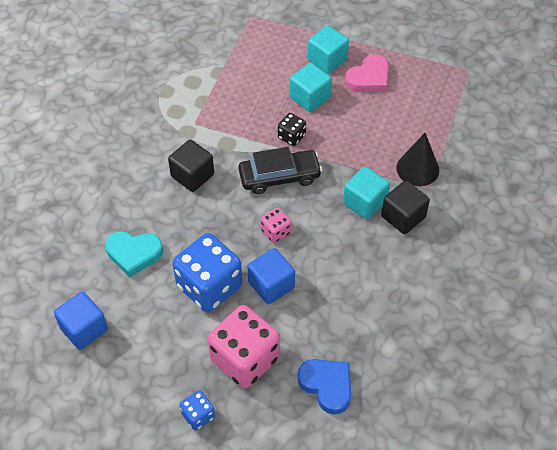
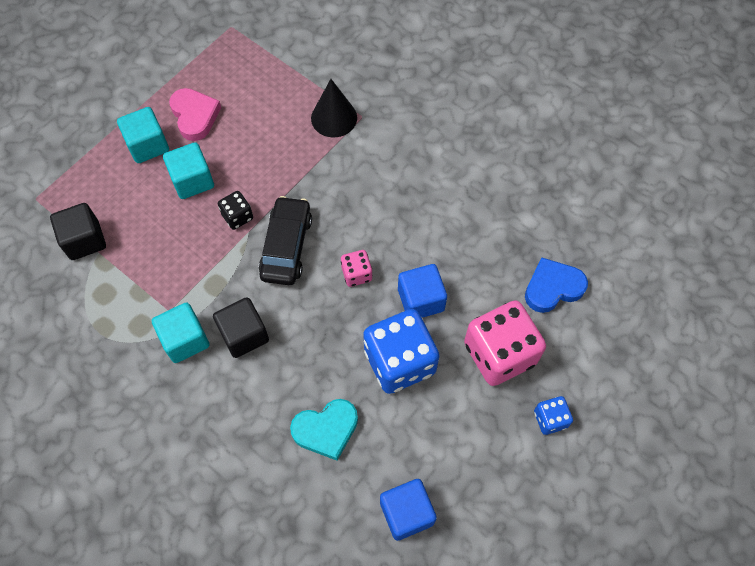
camera: 70 degrees left, 10 degrees up
(134, 254) = (326, 430): turquoise heart -> turquoise heart turned 45 degrees clockwise
(364, 203) = (355, 179): turquoise cube -> turquoise cube (185, 340)
(403, 217) = (386, 152): black cube -> black cube (84, 240)

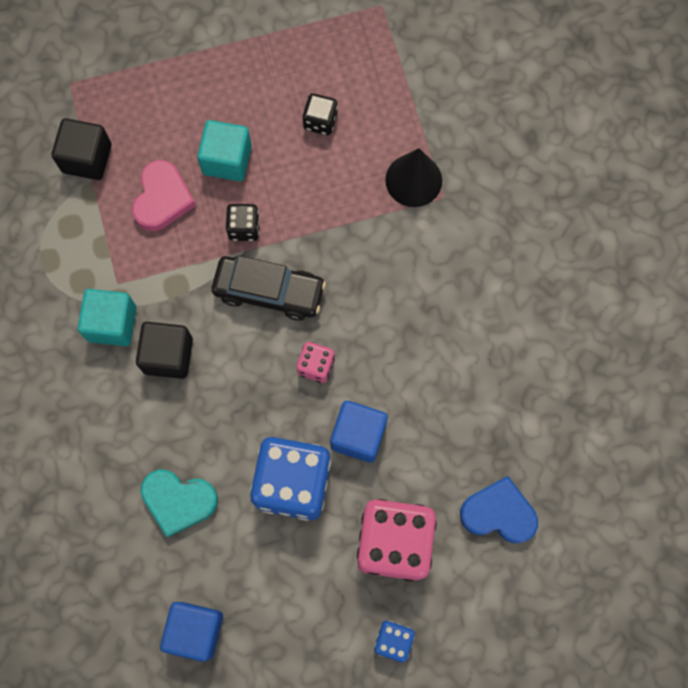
camera: 35 degrees right, 10 degrees up
(148, 145) = (210, 92): turquoise cube -> none
(195, 116) = (276, 88): pink heart -> pink heart (162, 199)
(241, 118) = (320, 121): none -> black dice
(286, 246) = (269, 291): black car -> black car turned 60 degrees clockwise

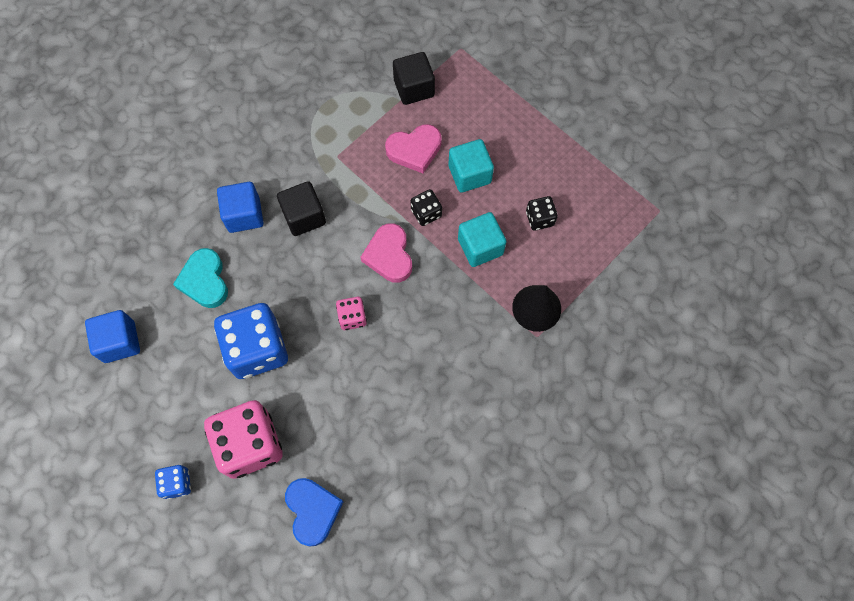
camera: 60 degrees right, 5 degrees down
(112, 323) = (306, 169): turquoise cube -> turquoise cube (480, 247)
(269, 291) = (389, 255): black car -> pink heart
(358, 435) = (317, 375): blue cube -> blue cube (244, 215)

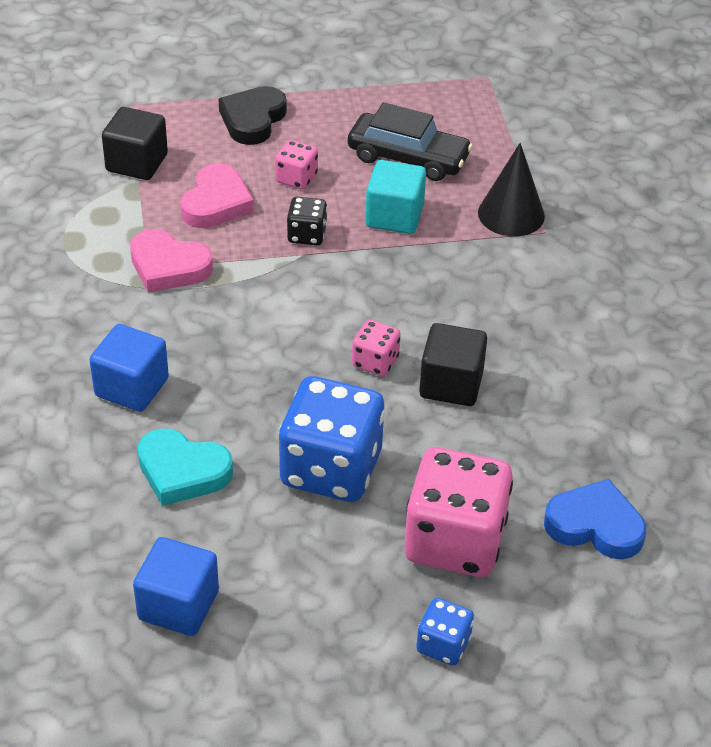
camera: 55 degrees left, 25 degrees down
(304, 216) = (196, 335): black cube -> black cube (451, 384)
(389, 255) = (328, 291): pink heart -> pink heart (168, 266)
(469, 174) = (296, 178): turquoise cube -> pink dice
(501, 116) = (253, 120): none -> black heart
(539, 219) = (408, 158): black dice -> black car

